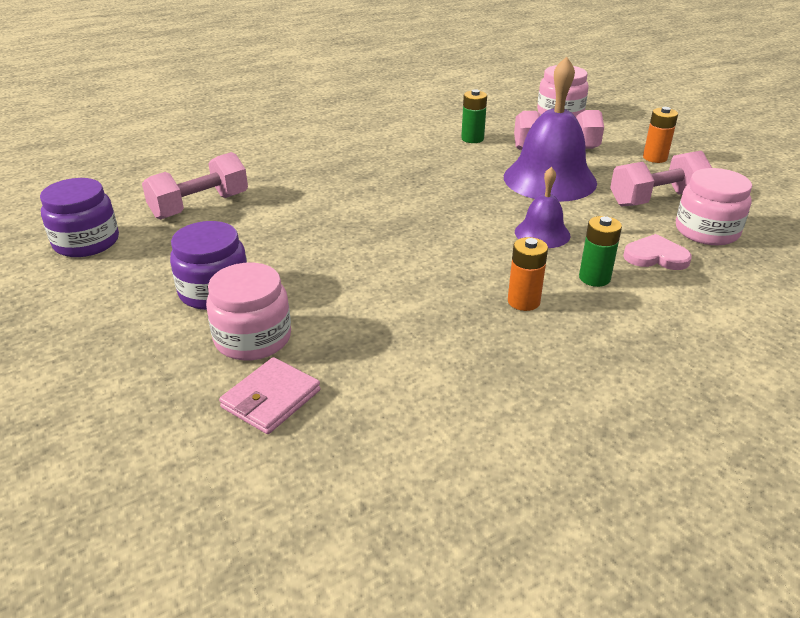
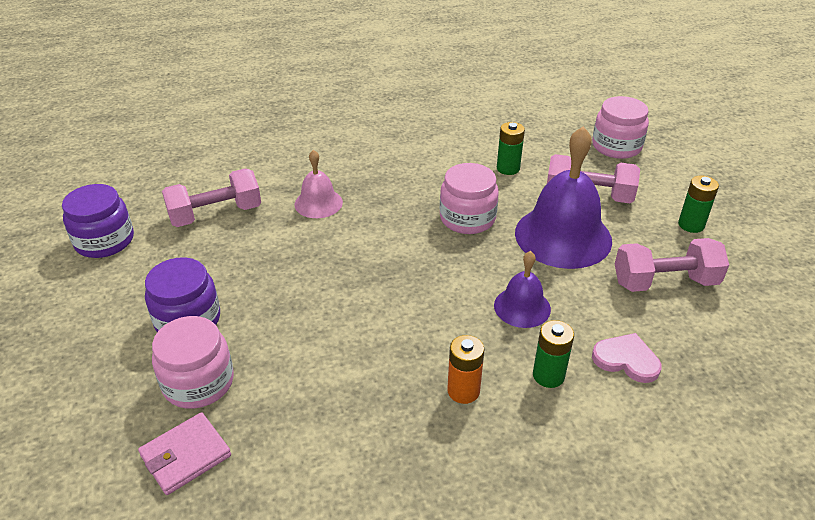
camera: 15 degrees right, 5 degrees up
(303, 184) = (318, 203): none -> pink bell
(655, 158) = (691, 225): orange battery -> green battery
(706, 231) = (699, 336): pink jar -> pink jar (467, 218)

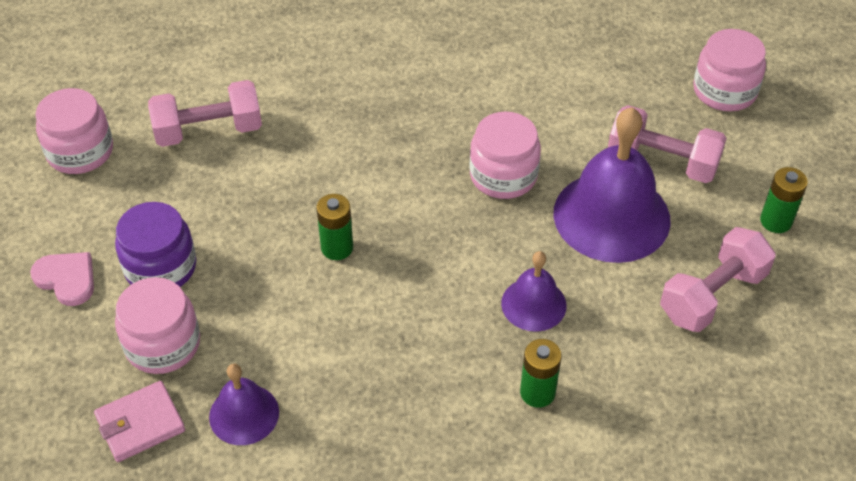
camera: 10 degrees right, 10 degrees up
(104, 241) = (80, 151): purple jar -> pink jar
(286, 432) = (244, 414): none -> purple bell
(318, 203) = (330, 130): pink bell -> none
(463, 391) = (439, 396): orange battery -> none
(508, 168) = (574, 108): green battery -> green battery (337, 248)
(626, 360) = (631, 387): pink heart -> pink heart (67, 279)
(664, 282) = (712, 295): pink dumbbell -> pink dumbbell turned 45 degrees counterclockwise

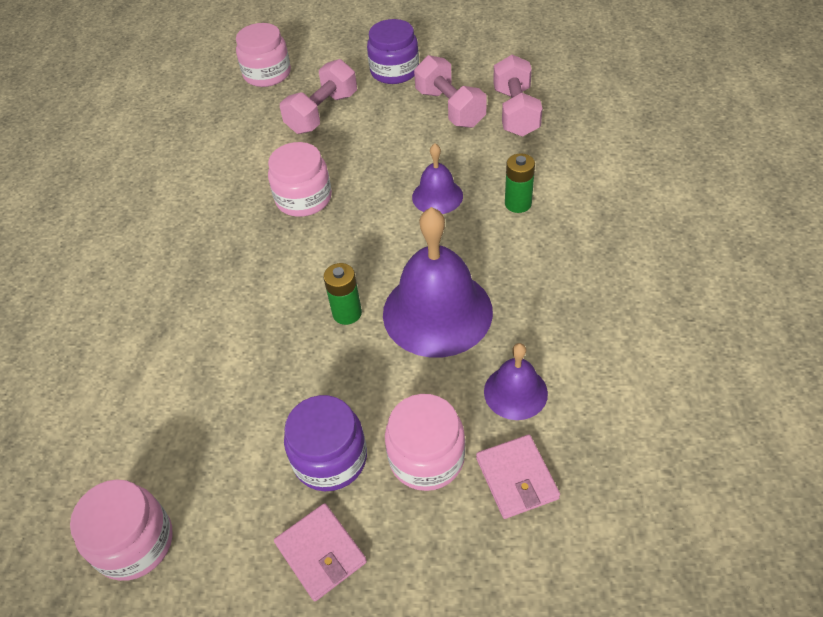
camera: 75 degrees left, 0 degrees up
(67, 279) = (321, 553): pink heart -> pink wallet
(209, 131) = (160, 410): pink dumbbell -> pink dumbbell (516, 112)
(611, 216) = (365, 145): purple bell -> purple bell (437, 312)
(776, 221) = (394, 71): green battery -> purple jar

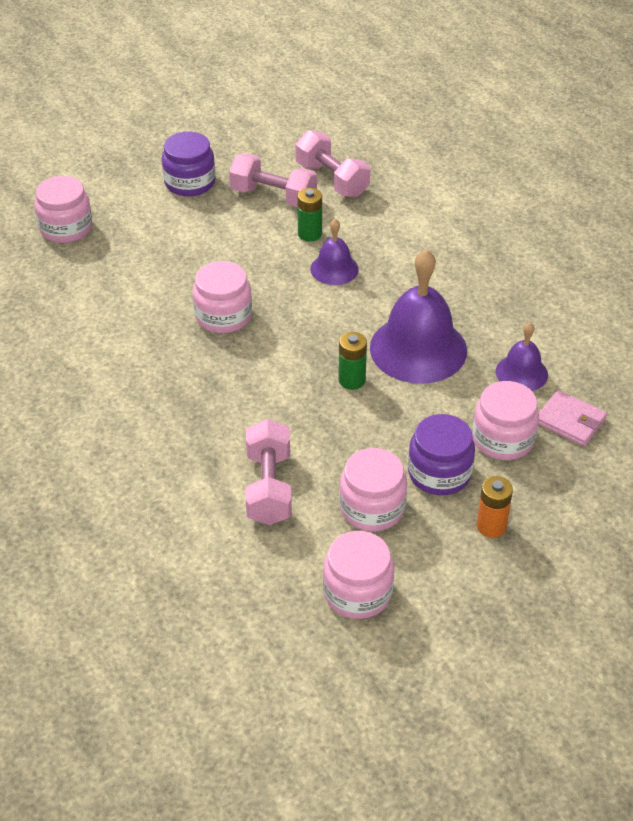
camera: 40 degrees left, 5 degrees down
(235, 458) = (372, 508): none -> pink jar
(321, 553) = (491, 526): pink wallet -> orange battery
(322, 113) = (161, 242): pink dumbbell -> pink dumbbell (269, 487)
(518, 204) = (402, 249): green battery -> green battery (309, 234)

